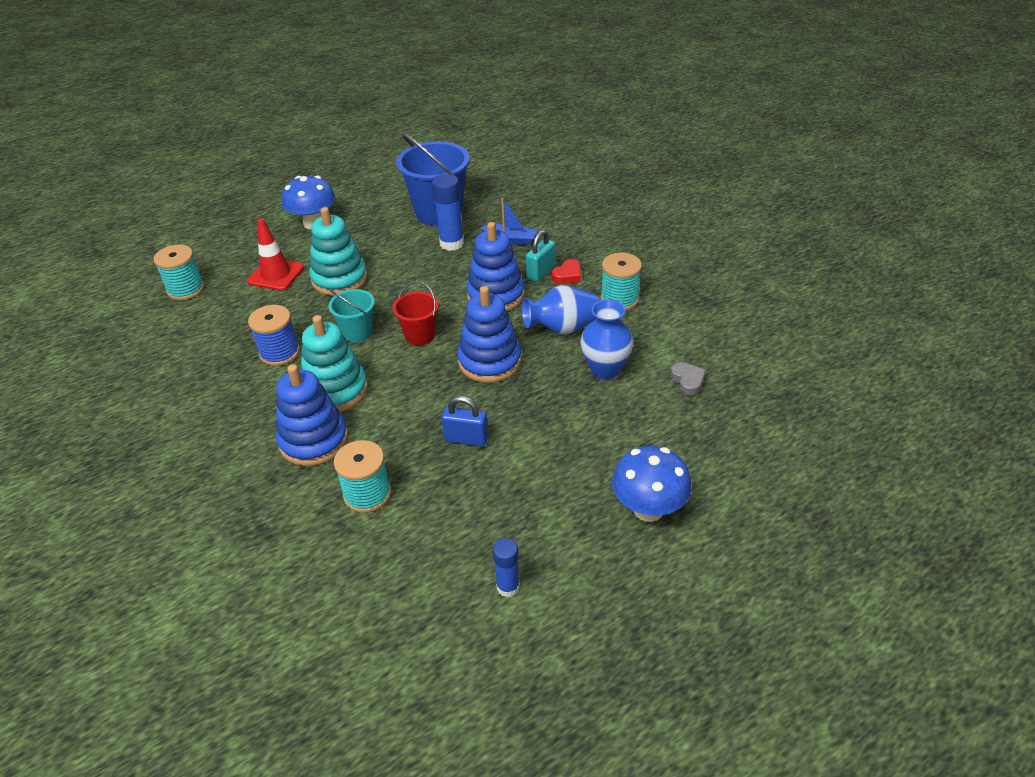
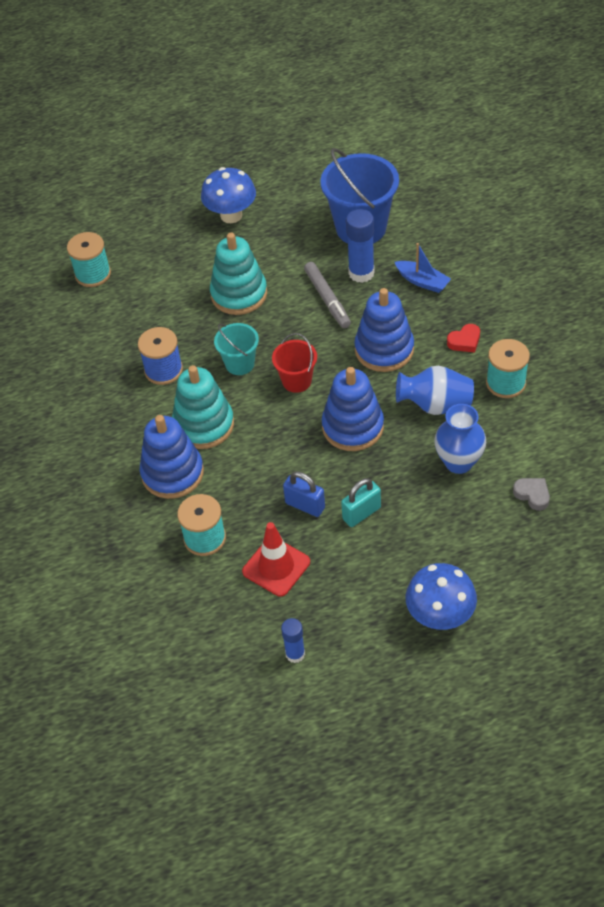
camera: 20 degrees right, 10 degrees up
(276, 274) = (180, 275): red traffic cone -> red traffic cone (276, 567)
(427, 268) = (327, 299): none -> grey marker
(541, 272) = (439, 331): turquoise padlock -> turquoise padlock (361, 513)
(687, 381) = (532, 495): grey heart -> grey heart turned 45 degrees counterclockwise

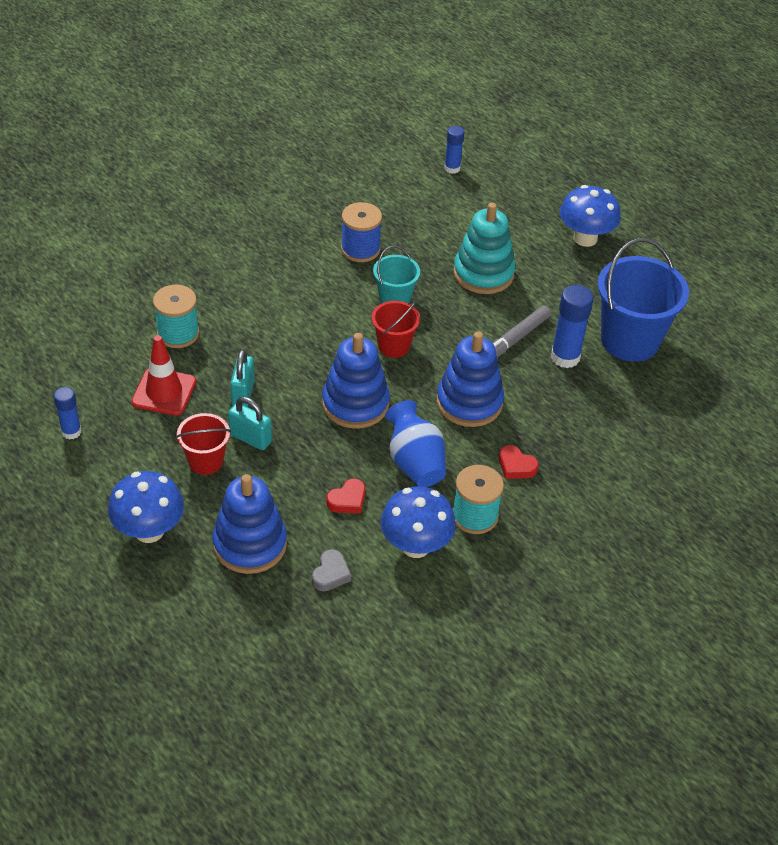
camera: 60 degrees right, 5 degrees down
(93, 274) = (452, 168): turquoise spool -> blue glue stick
(172, 473) = (242, 291): blue stacking toy -> blue stacking toy (250, 544)
(203, 425) = (308, 295): turquoise stacking toy -> none
(305, 505) = (243, 393): blue padlock -> turquoise padlock
(375, 553) = (206, 461): none -> red bucket
(422, 281) = (582, 410): blue boat -> none
(458, 462) = (347, 500): blue vase -> red heart
(522, 430) = (415, 545): none -> blue mushroom

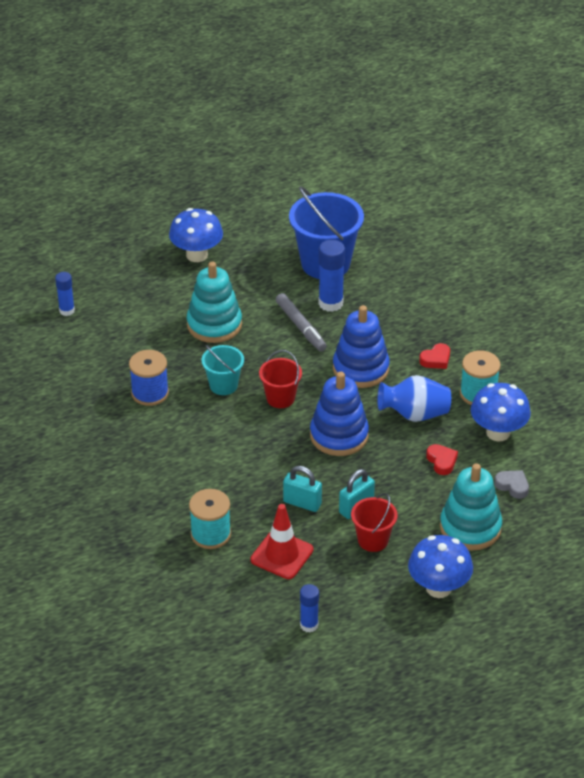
camera: 70 degrees left, 5 degrees down
(250, 544) = (470, 528): blue stacking toy -> turquoise stacking toy

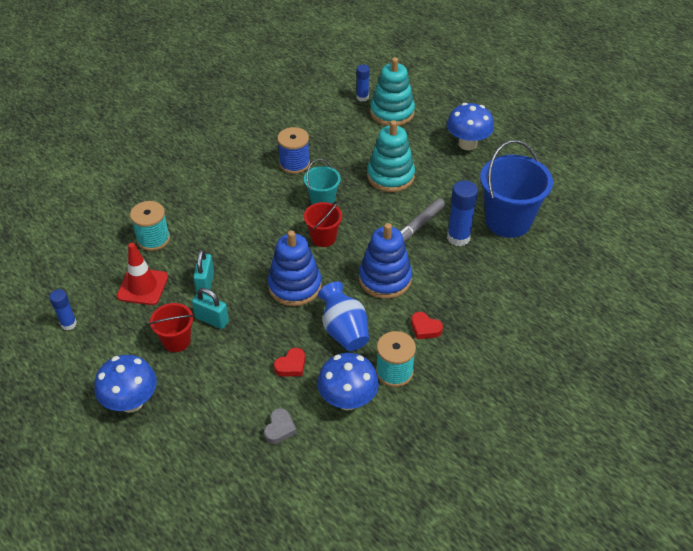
camera: 70 degrees right, 5 degrees up
(470, 528) = (213, 408): turquoise stacking toy -> turquoise stacking toy (392, 112)

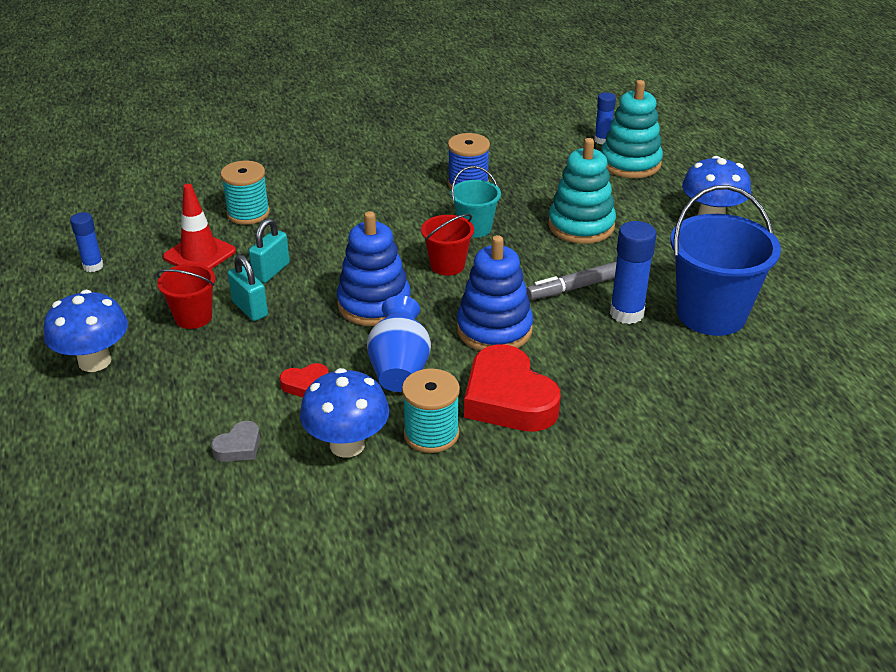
camera: 25 degrees right, 10 degrees down
(425, 328) = (508, 399): red heart -> red heart, size x2.20

